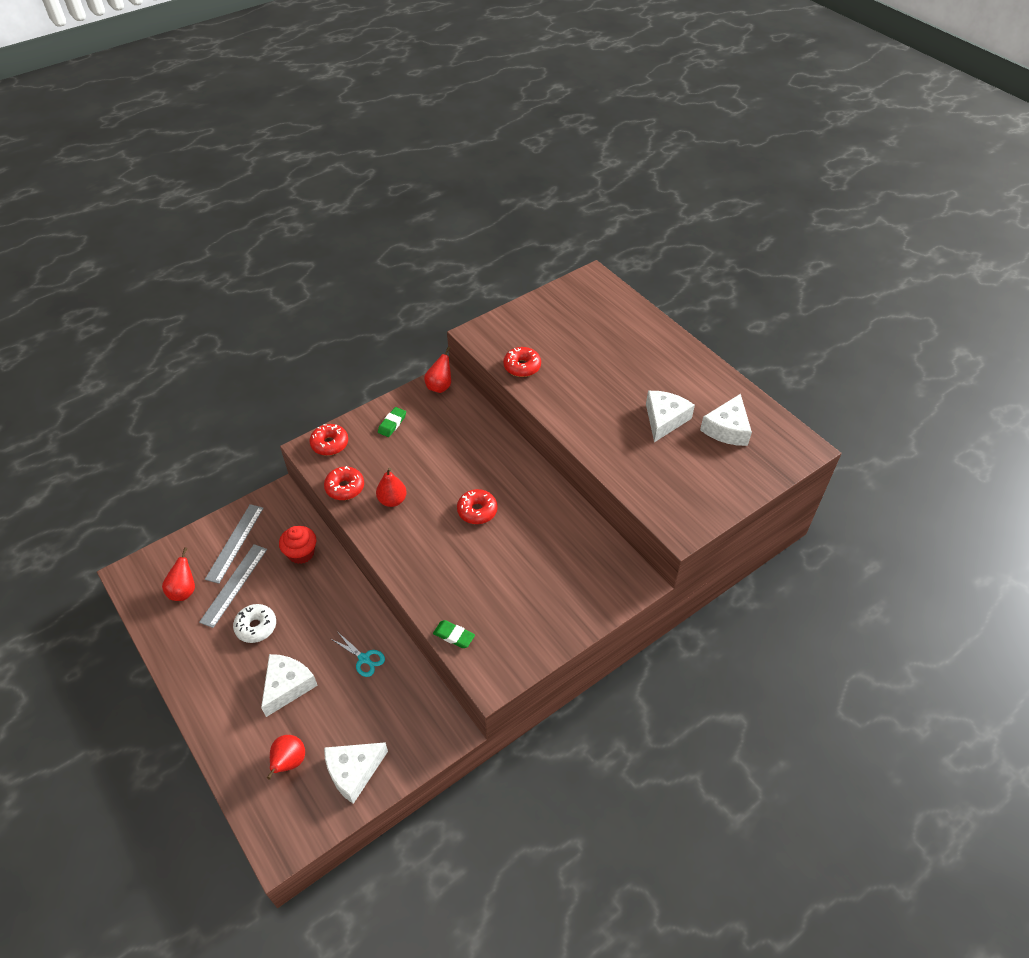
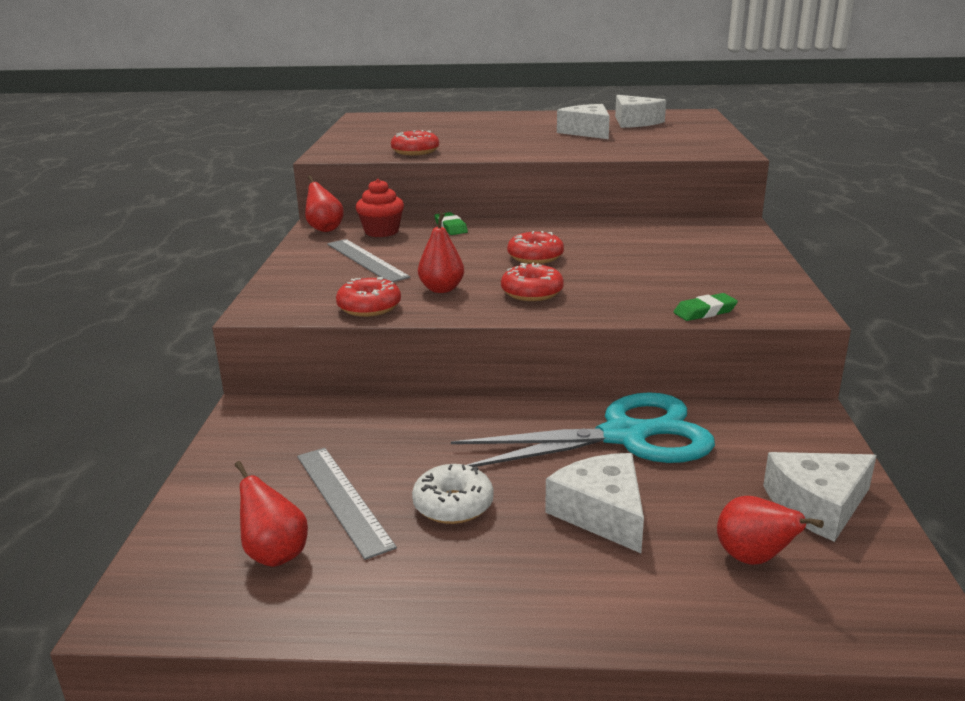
camera: 50 degrees left, 25 degrees down
(235, 543) = (265, 472): grey ruler -> grey ruler (366, 260)
(301, 553) = (377, 425): red cupcake -> red cupcake (381, 232)
(330, 444) = (280, 297): red donut -> red donut (532, 292)
(353, 771) = (817, 505): white cheese -> white cheese turned 60 degrees clockwise
(364, 658) = (624, 436): turquoise scissors -> turquoise scissors, size x2.45
(392, 424) = (325, 260): green eraser -> green eraser (451, 227)

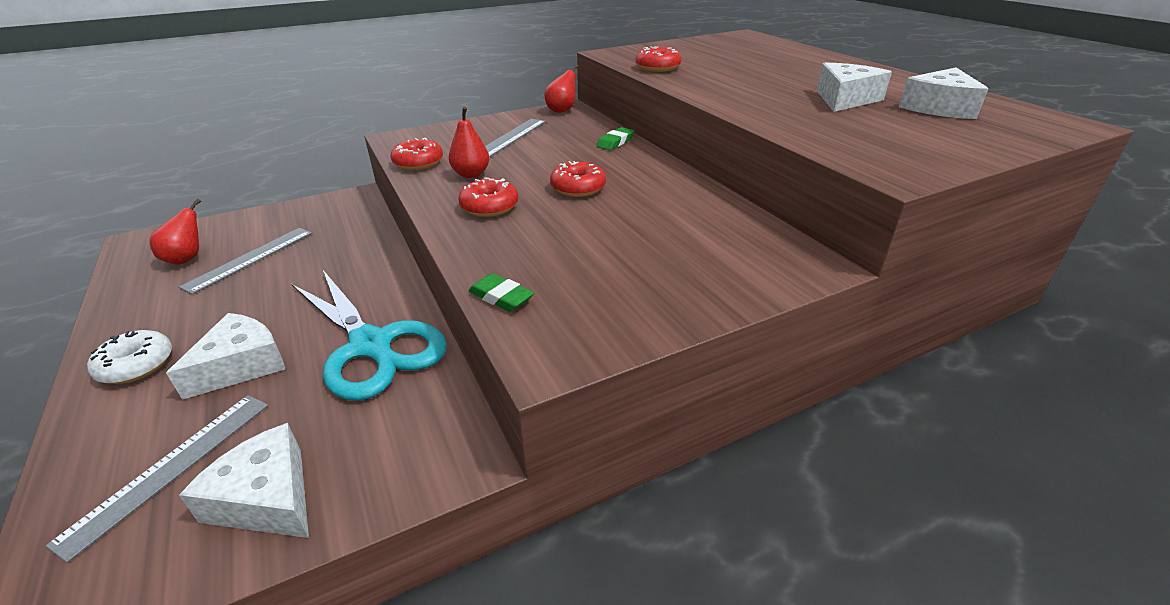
camera: 60 degrees right, 10 degrees up
(381, 232) = (576, 126): red cupcake -> none
(453, 505) = (247, 298): white donut -> white donut (136, 365)
(753, 559) = (170, 468): red pear -> grey ruler

